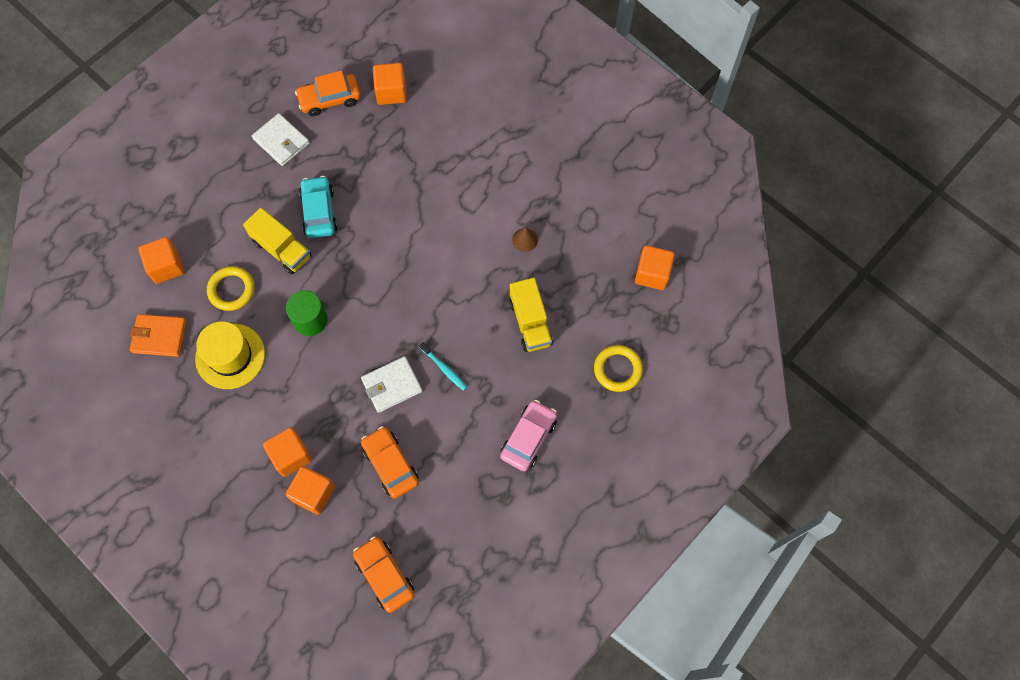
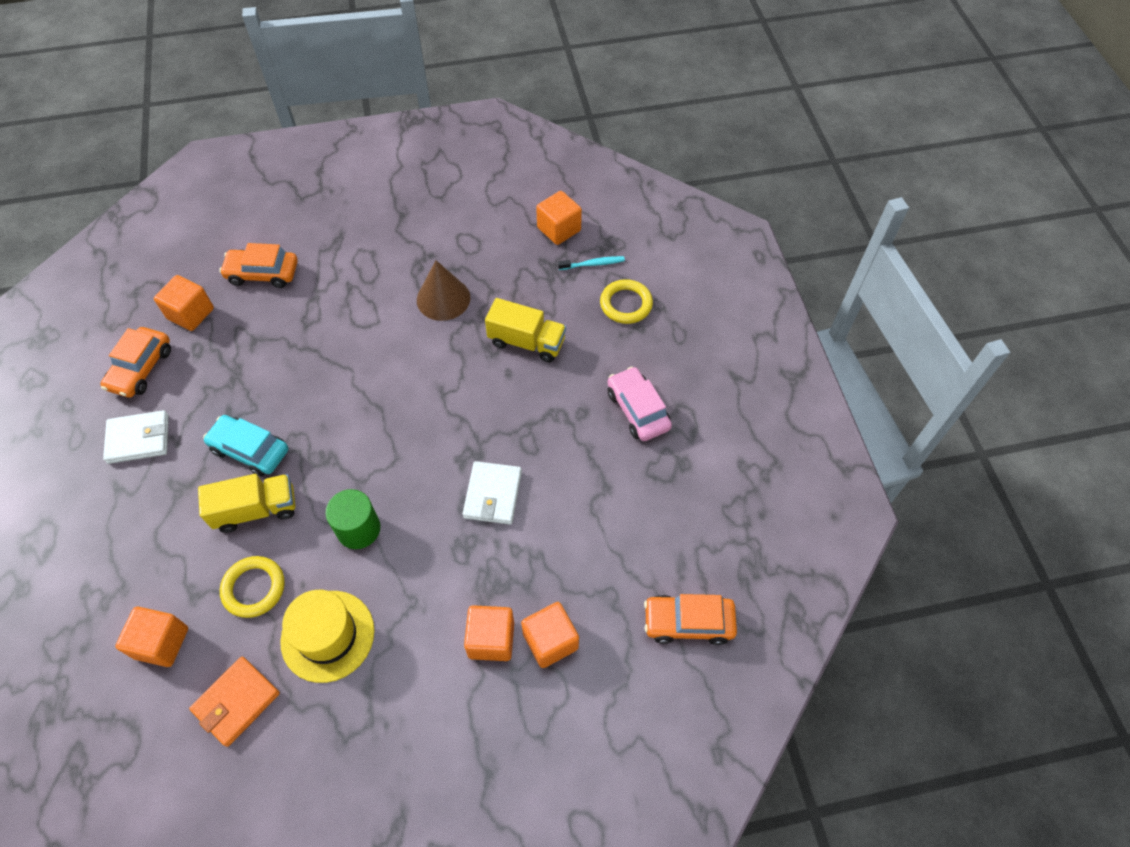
camera: 55 degrees left, 10 degrees down
(390, 464) = (574, 546): orange car -> orange car (263, 273)
(444, 368) = (513, 438): turquoise toothbrush -> turquoise toothbrush (593, 264)
(525, 239) = (443, 298): brown cone -> brown cone, size x1.85

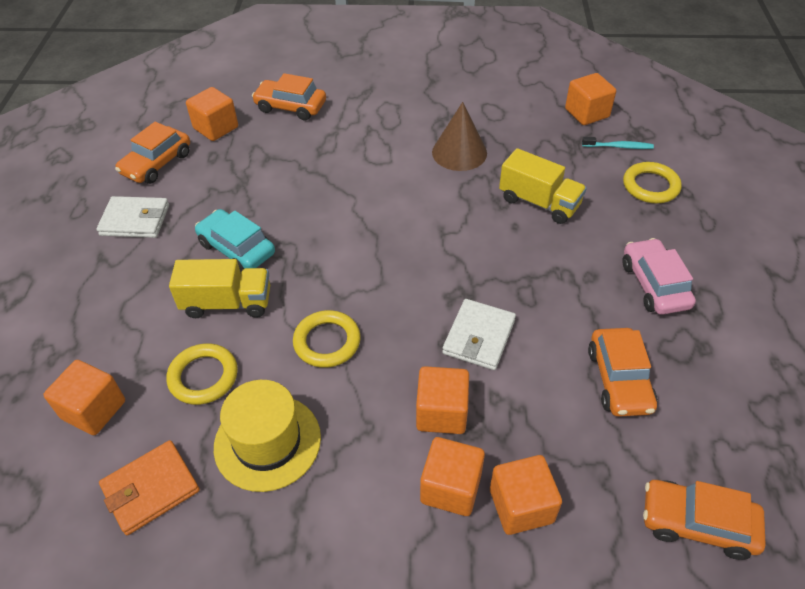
camera: 15 degrees right, 10 degrees down
(358, 529) = (327, 342): green cylinder -> yellow ring
(472, 574) = (441, 413): none -> orange cube
(616, 509) = (619, 380): none -> orange car

